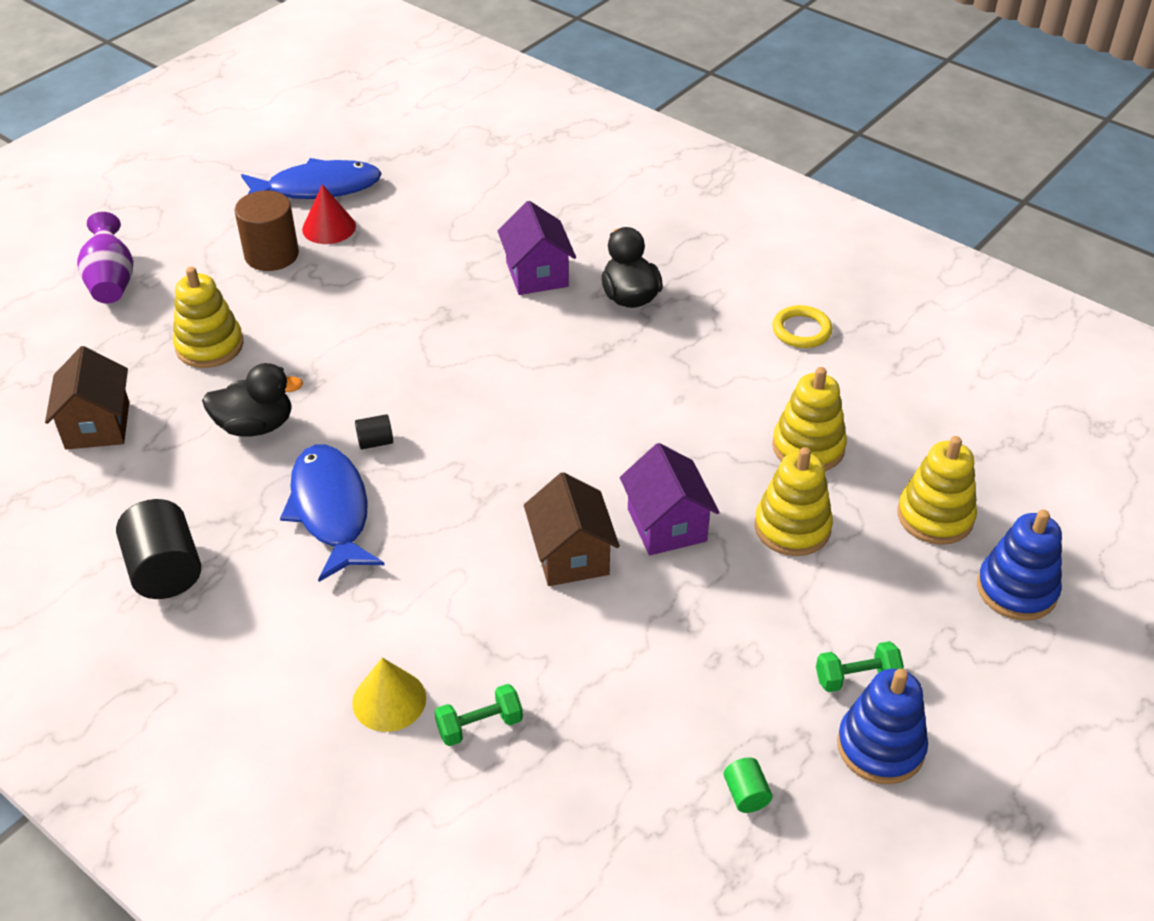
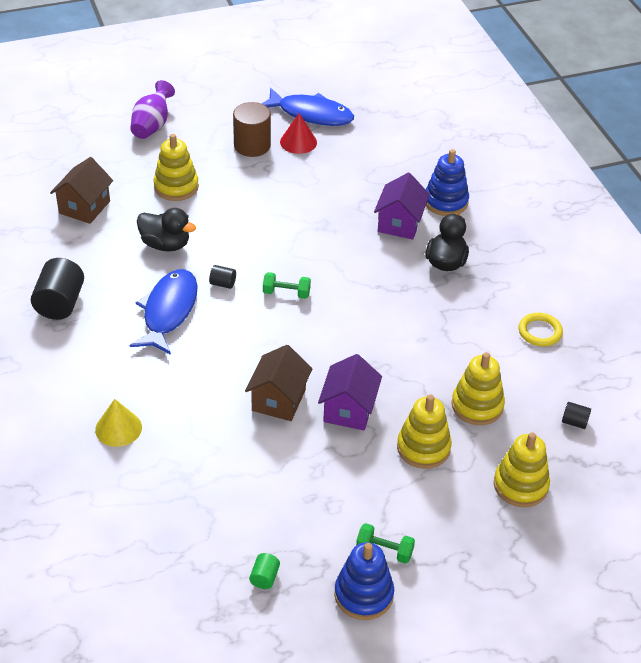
camera: 30 degrees right, 0 degrees up
(479, 725) = (154, 466): green dumbbell -> green dumbbell (286, 293)
(926, 415) = (574, 422): none -> black cylinder
(1016, 589) = (532, 553): blue stacking toy -> blue stacking toy (446, 202)

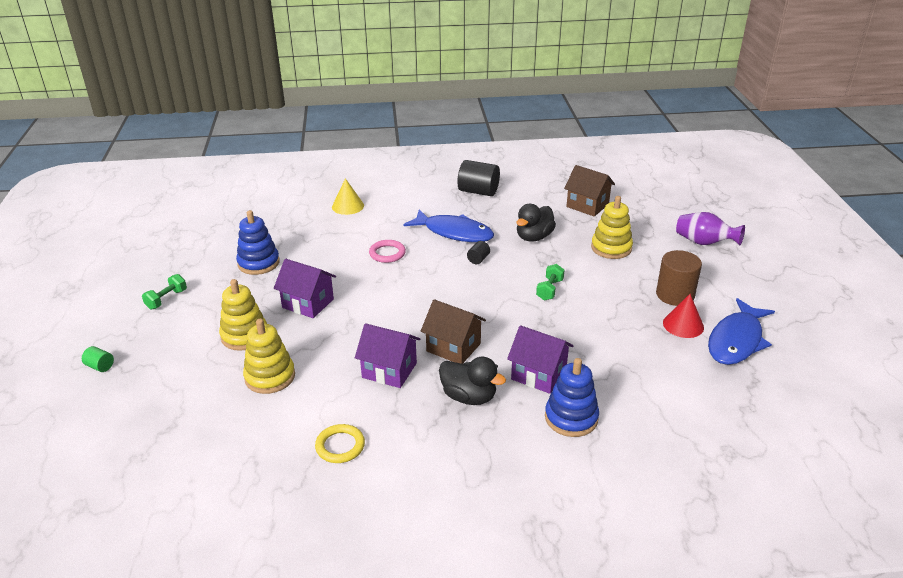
camera: 105 degrees right, 10 degrees down
(229, 363) = (387, 253): none -> pink ring
(264, 577) = (187, 248): green cylinder -> green cylinder (100, 366)
(279, 400) = (337, 271): brown house -> brown house (453, 347)
(286, 293) = (456, 289): green dumbbell -> green dumbbell (549, 290)
(363, 594) = (140, 285): blue stacking toy -> blue stacking toy (258, 263)
(432, 320) = (389, 370): none -> purple house
(520, 485) = (168, 383): yellow stacking toy -> none
(574, 422) = (211, 439): black cylinder -> none

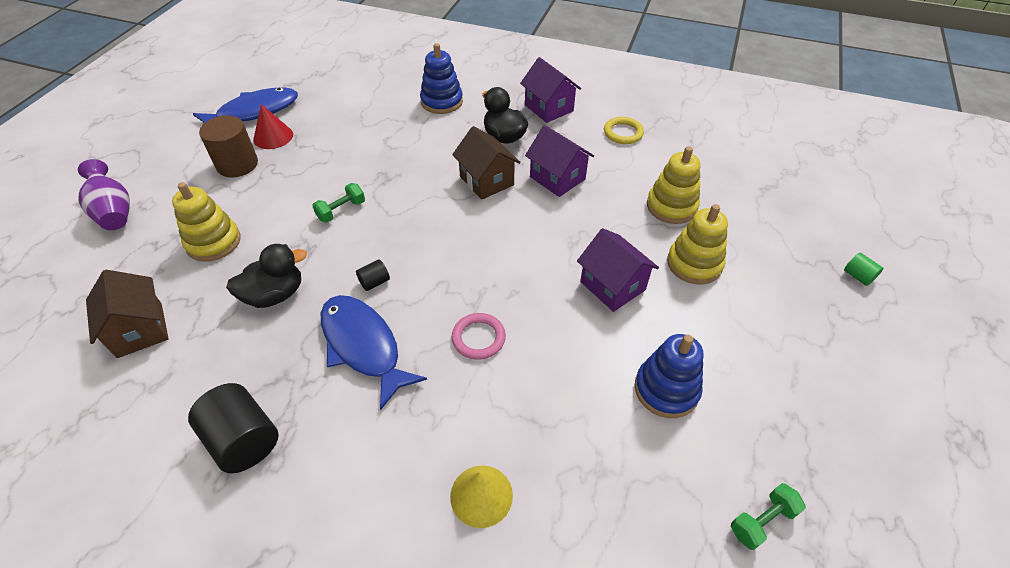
camera: 155 degrees left, 15 degrees up
(166, 299) = (799, 360): green dumbbell -> green dumbbell (762, 521)
(538, 374) = (435, 136): purple house -> purple house (549, 108)

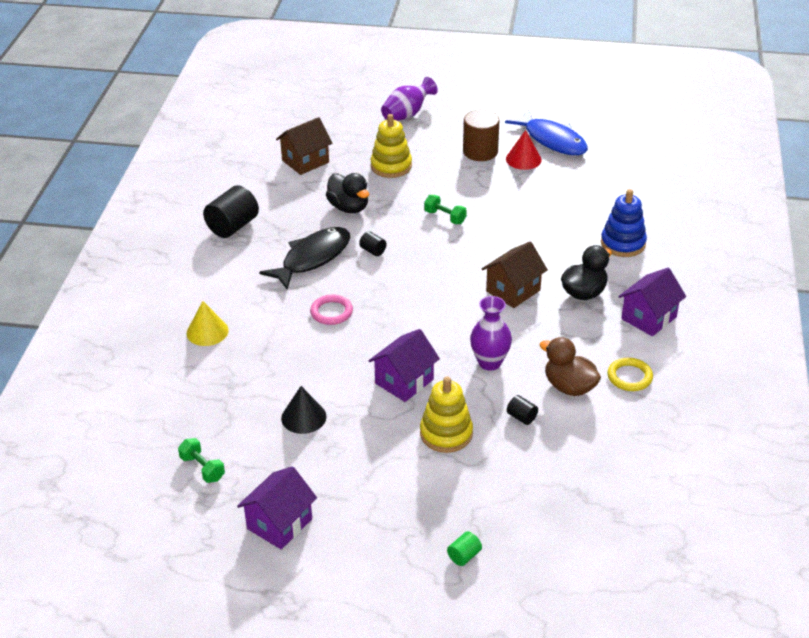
camera: 80 degrees right, 10 degrees down
(363, 346) = (312, 258): blue fish -> black fish
(557, 178) = (535, 335): purple house -> purple house (279, 524)
(592, 215) = (489, 362): none -> purple vase
(632, 169) = (569, 387): none -> brown duck
(666, 389) = (303, 417): blue stacking toy -> black cone
(671, 206) = (521, 417): yellow stacking toy -> black cylinder

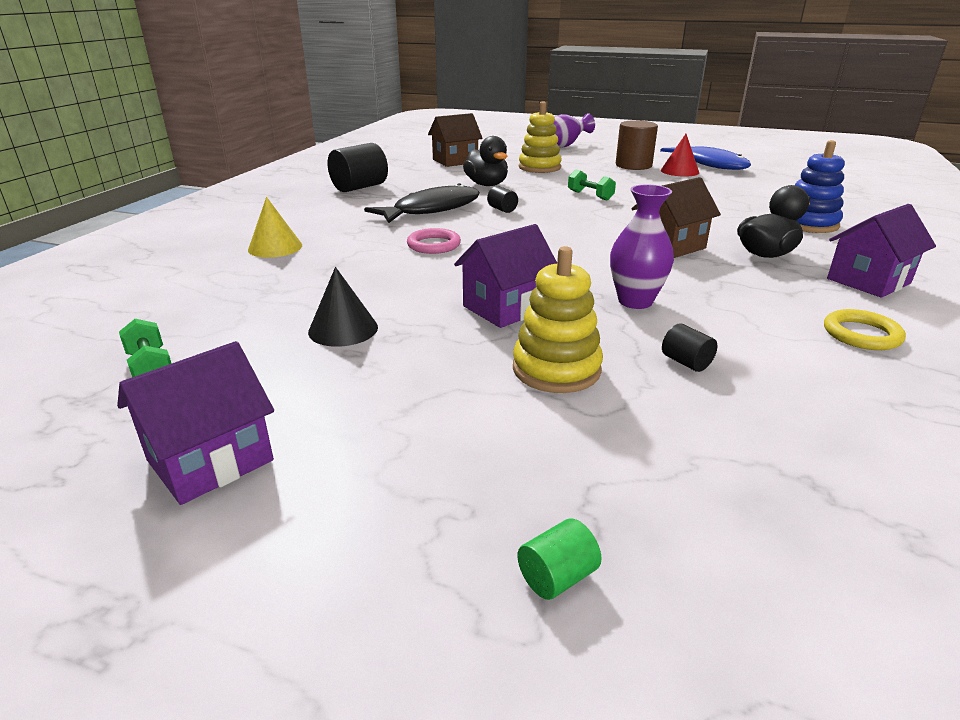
camera: 10 degrees right, 10 degrees down
(569, 387) = (762, 336): brown duck -> none

